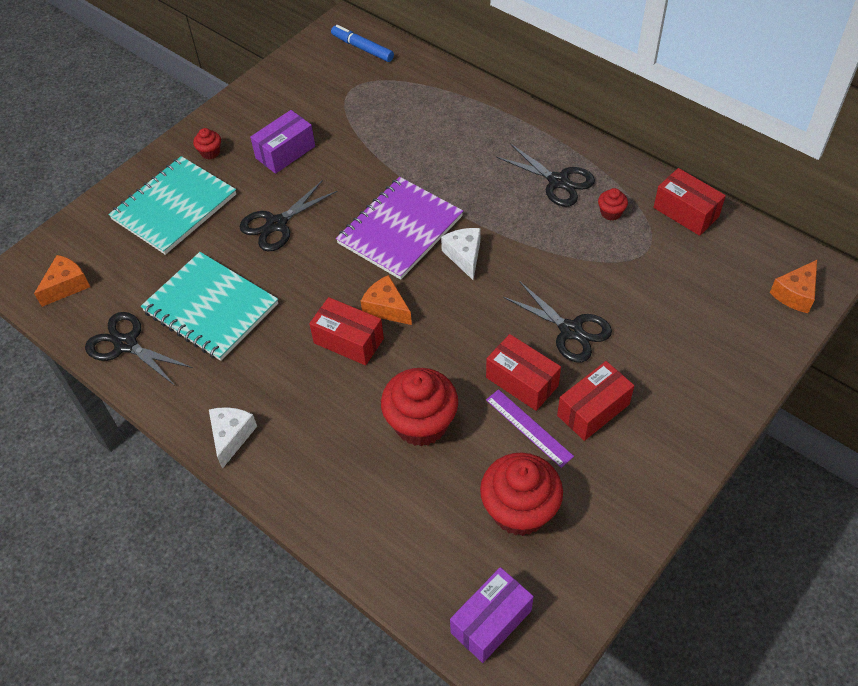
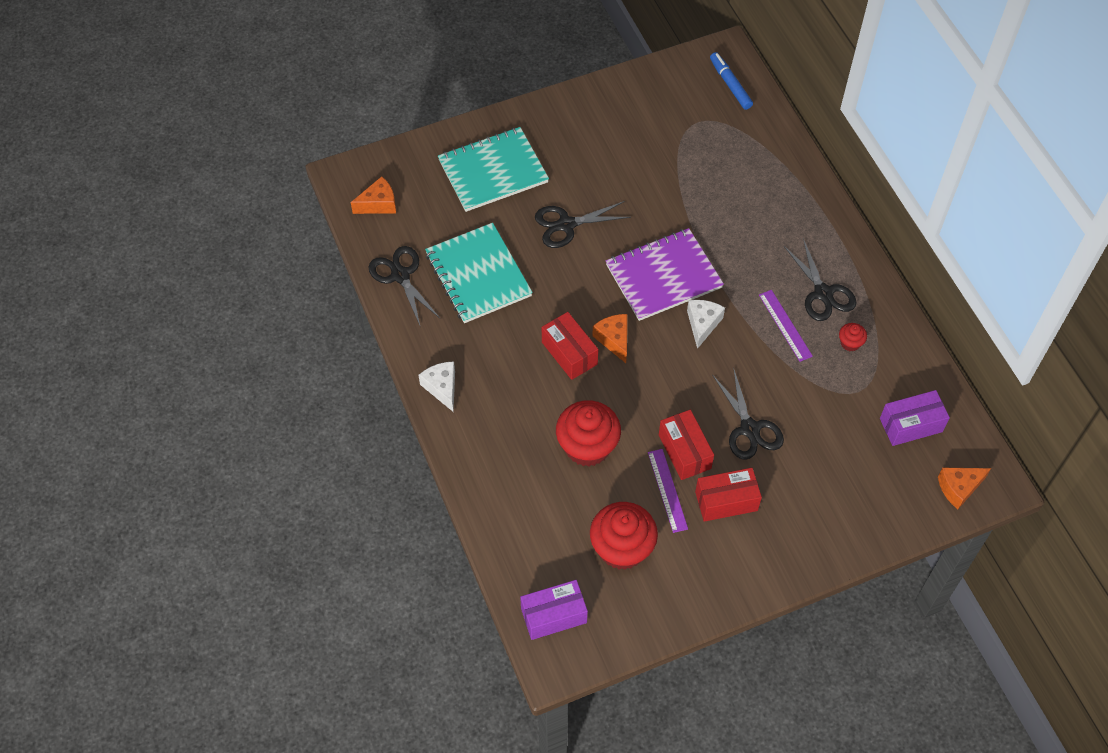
camera: 25 degrees right, 5 degrees up
(210, 152) = (546, 132): red cupcake -> none
(231, 437) = (442, 388): white cheese -> white cheese turned 60 degrees counterclockwise
(285, 152) = (608, 160): purple box -> purple box (911, 425)
(542, 223) = (785, 325): none -> purple ruler
(686, 212) = (915, 373): red box -> none

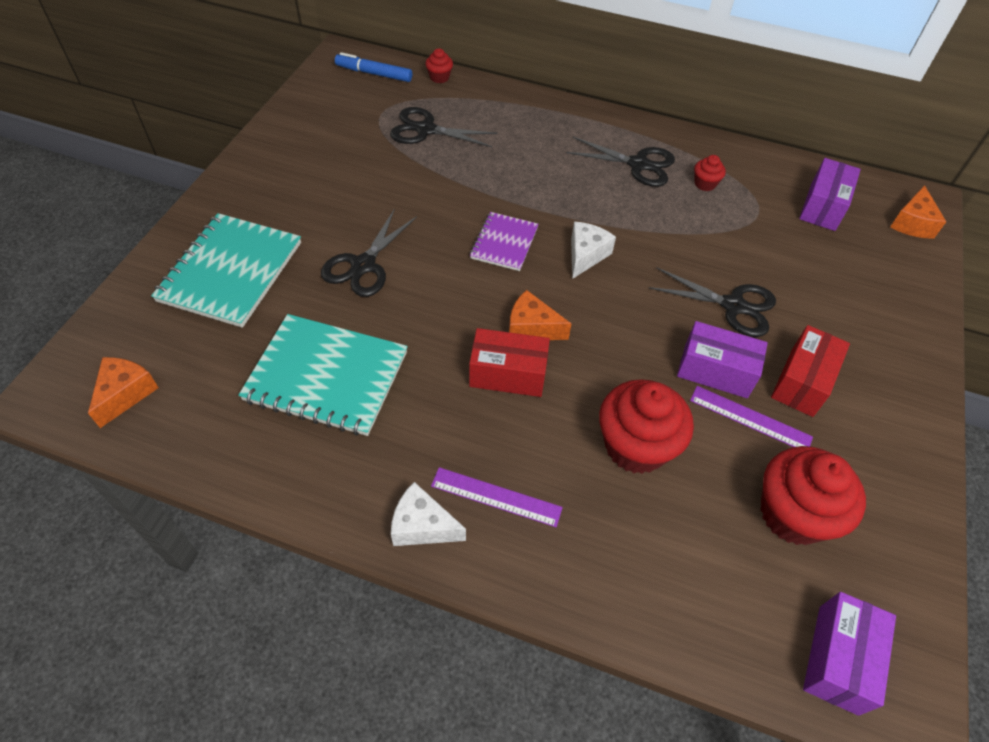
camera: 50 degrees left, 5 degrees down
(400, 275) = (235, 447): black scissors -> black scissors (426, 130)
(663, 276) = (504, 243): purple notebook -> purple notebook, size x0.56
(684, 451) = (715, 371): red box -> purple box
(702, 324) = (585, 255): white cheese -> white cheese turned 60 degrees clockwise
(772, 120) = (439, 77): none -> red cupcake
(785, 325) = (645, 207): purple ruler -> purple ruler (496, 496)

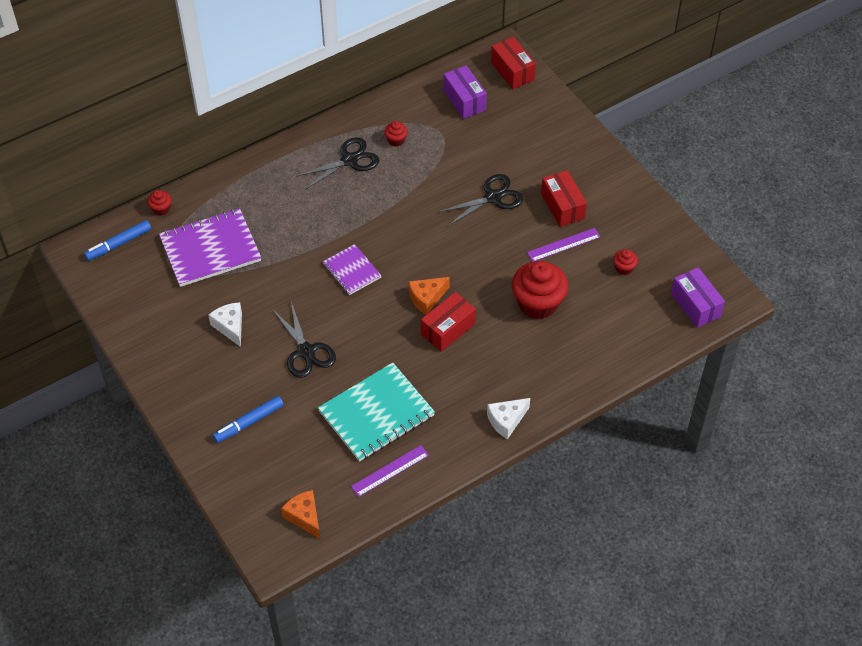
camera: 50 degrees left, 0 degrees up
(230, 272) = (249, 422): turquoise notebook -> blue marker
(426, 130) = (210, 249): black scissors -> purple notebook
(496, 496) = (516, 380): purple ruler -> purple ruler (390, 470)
(585, 255) = (397, 238): white cheese -> white cheese (230, 327)
(715, 371) = (525, 237): purple box -> none
(793, 514) = (624, 268): red cupcake -> red cupcake, size x0.45
(912, 223) = (512, 71): orange cheese -> red box

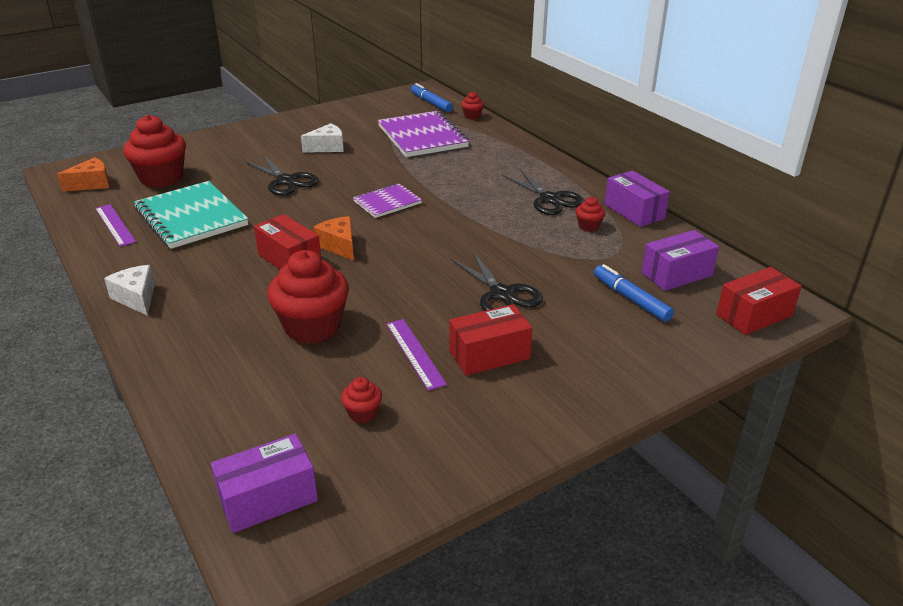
camera: 90 degrees right, 20 degrees down
(249, 422) = (213, 158): blue marker -> blue marker (631, 299)
(294, 458) = (161, 178): none -> red cupcake
(306, 351) = (286, 181): black scissors -> black scissors turned 105 degrees counterclockwise
(372, 110) = (634, 211): none -> purple box

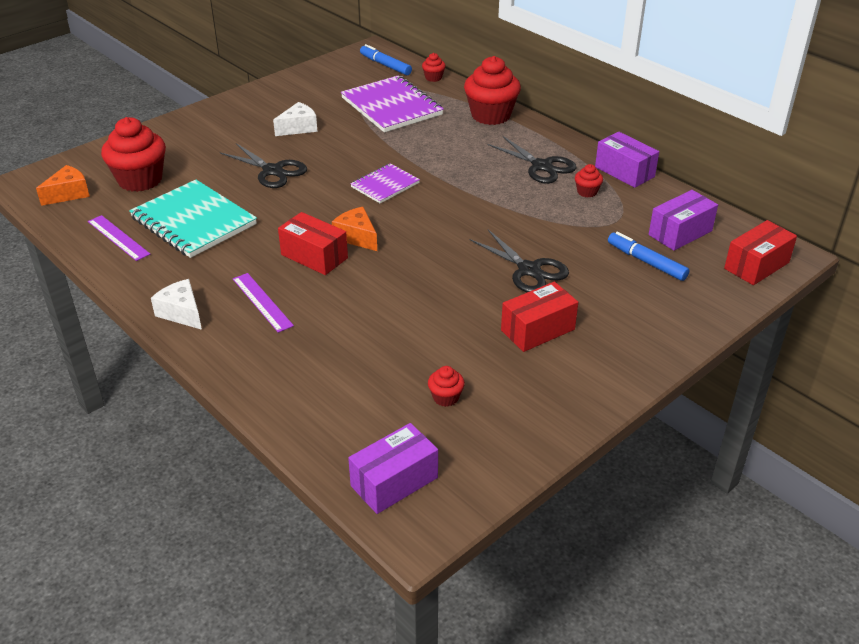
camera: 10 degrees left, 5 degrees up
(312, 327) = (366, 322): red cupcake -> red cupcake (491, 115)
(415, 353) = (471, 336): purple ruler -> purple ruler (262, 302)

